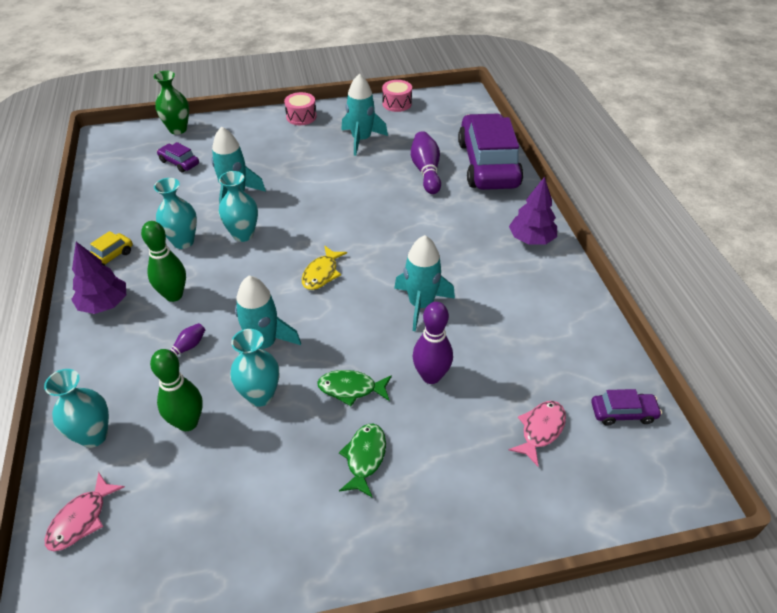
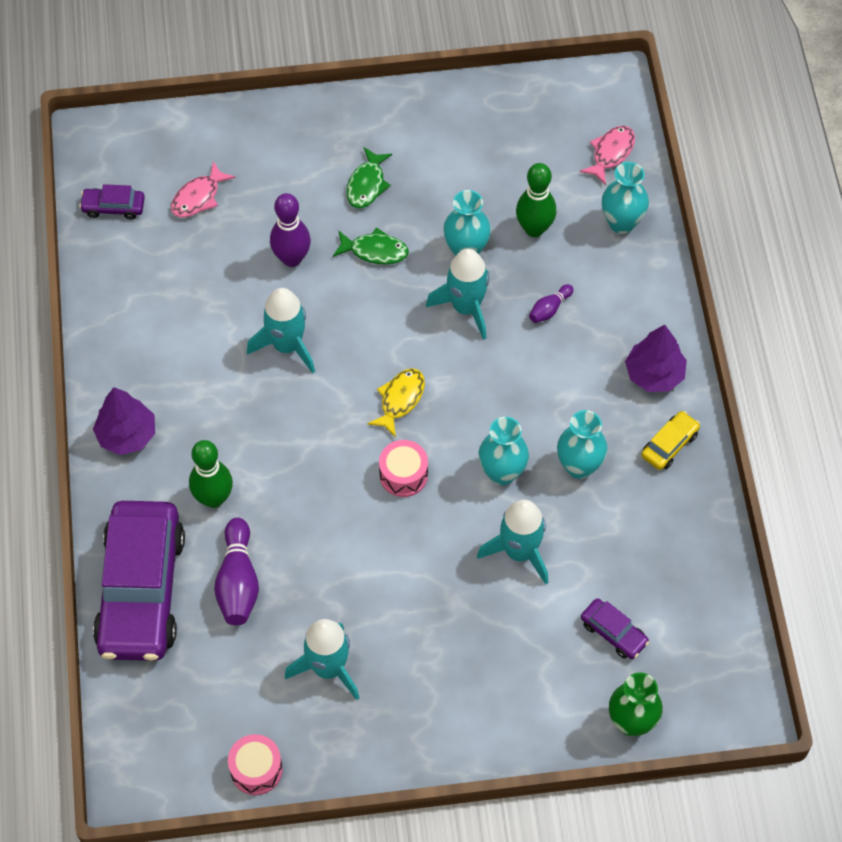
camera: 175 degrees left, 15 degrees up
(174, 295) = (575, 381): green bowling pin -> green bowling pin (214, 498)
(301, 117) = (425, 742): pink drum -> pink drum (403, 475)

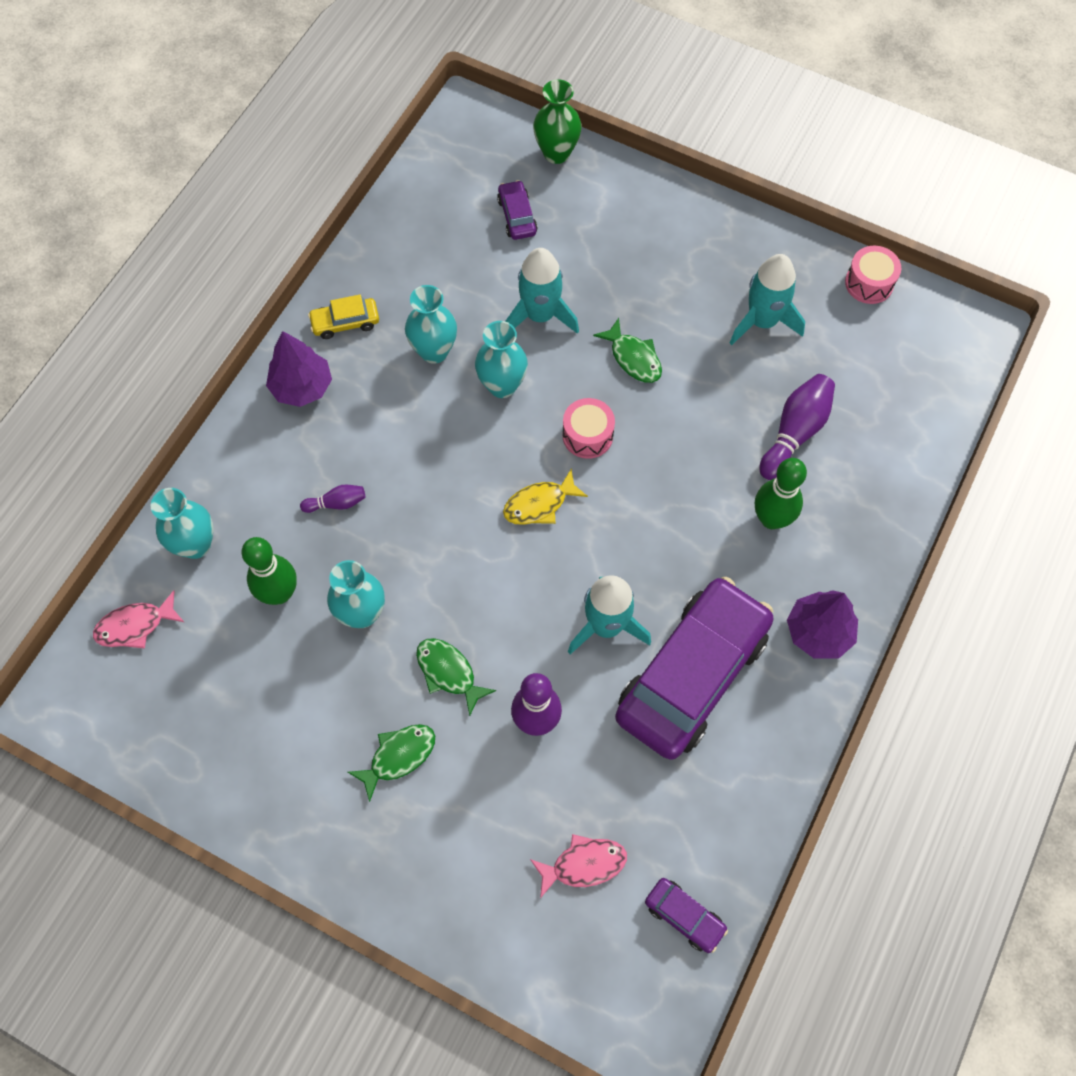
camera: 145 degrees left, 5 degrees up
(141, 590) = (885, 476): purple car -> purple car (692, 675)
(414, 563) = (633, 358): none -> green fish
(466, 307) = (410, 554): turquoise rocket -> none

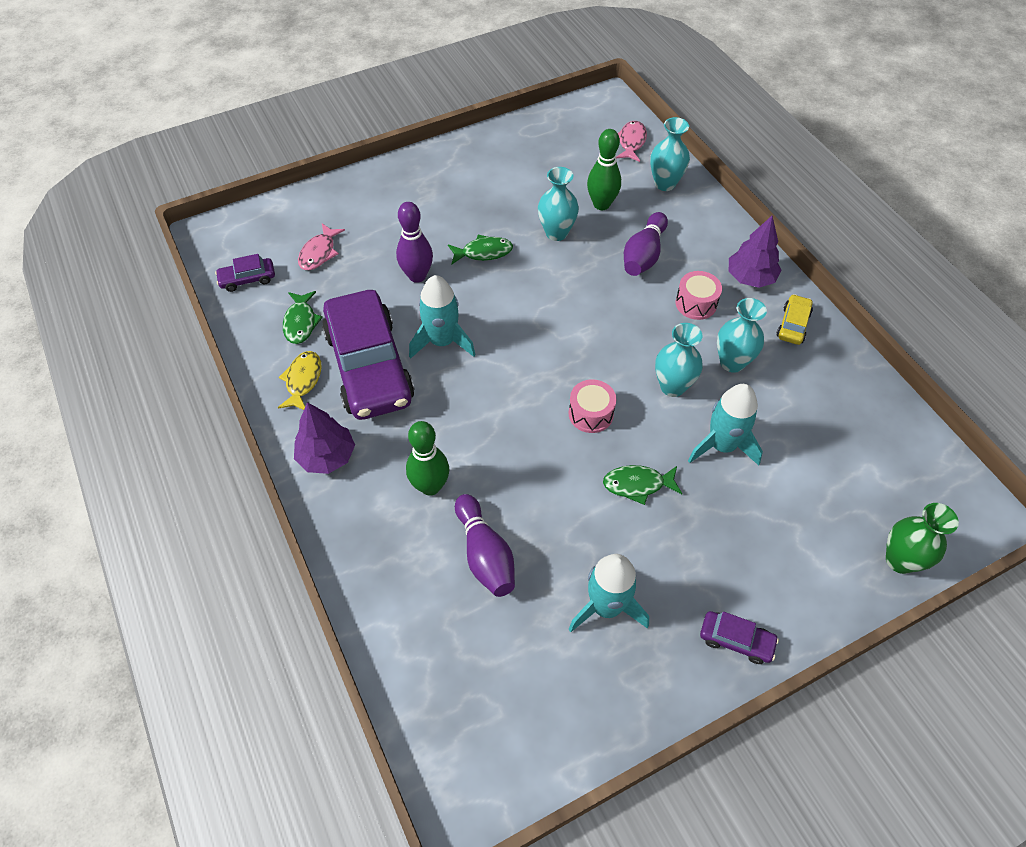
camera: 125 degrees right, 10 degrees down
(336, 503) = (643, 255): purple bowling pin -> purple bowling pin, size x1.87
(398, 757) = (455, 209): green fish -> green fish (301, 322)
(517, 216) = (838, 487): purple car -> purple car (736, 640)
(539, 504) = (558, 355): yellow fish -> yellow fish (303, 380)
(869, 283) = (583, 736): pink drum -> pink drum (696, 303)

